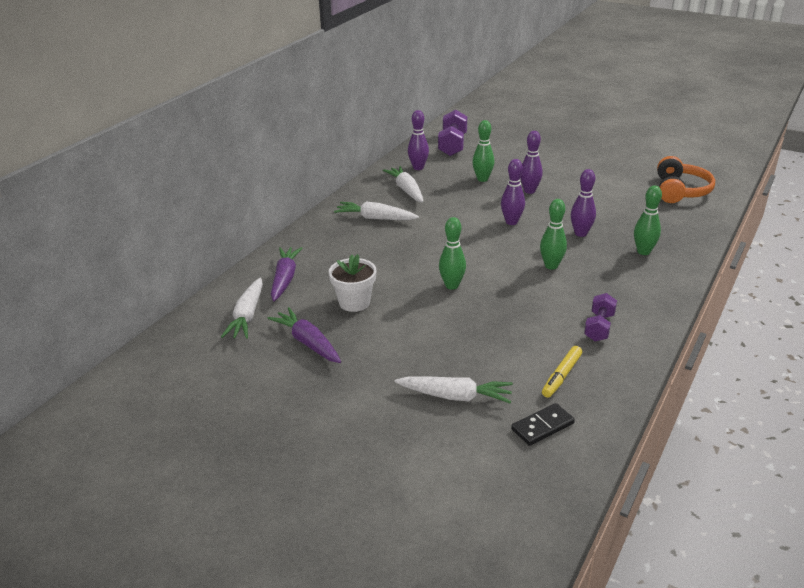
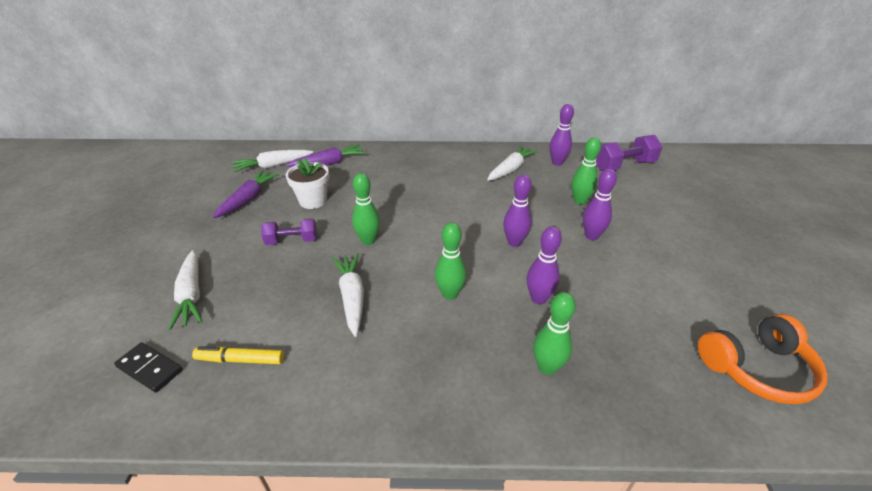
camera: 60 degrees right, 5 degrees up
(375, 218) = (448, 170): white carrot -> white carrot (352, 297)
(599, 327) = (347, 367): purple dumbbell -> purple dumbbell (292, 241)

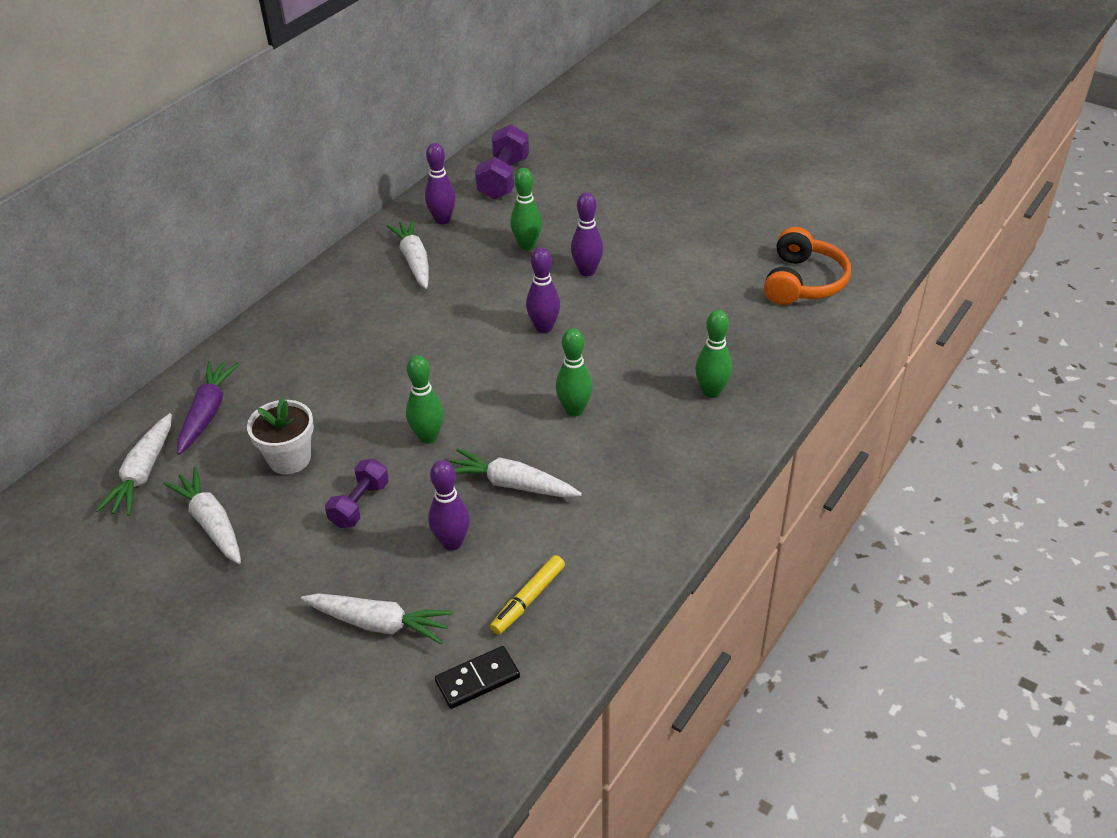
camera: 55 degrees left, 5 degrees up
(248, 199) = (211, 523): purple carrot -> white carrot
(538, 298) = (634, 354): purple bowling pin -> purple bowling pin (452, 543)

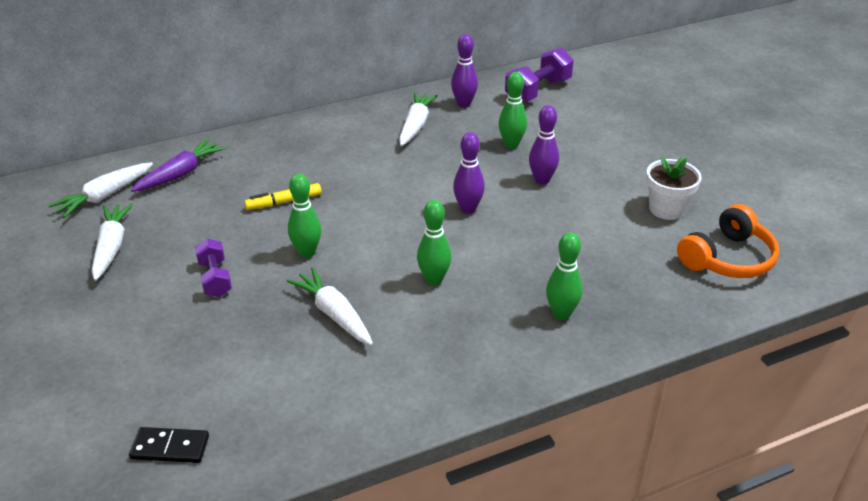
camera: 30 degrees right, 5 degrees down
(289, 459) = (201, 226): white flower pot -> white flower pot (666, 209)
(359, 504) = (215, 278): purple dumbbell -> purple dumbbell turned 75 degrees counterclockwise
(379, 623) = (146, 369): white carrot -> none
(452, 543) = (250, 336): purple bowling pin -> none
(528, 599) = (263, 407): yellow marker -> yellow marker (284, 202)

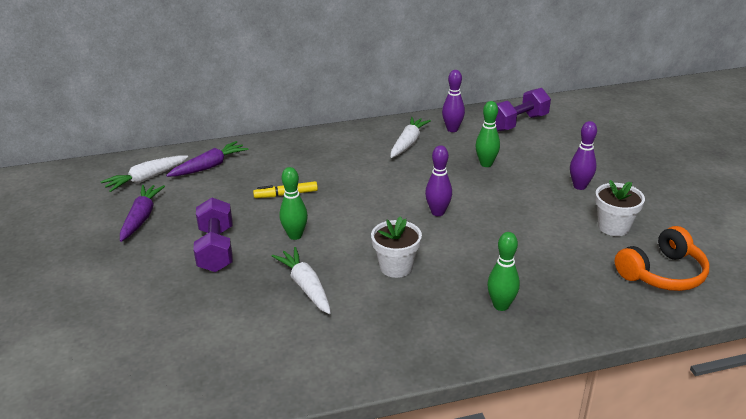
camera: 10 degrees right, 5 degrees down
(111, 247) = (141, 217): white carrot -> purple carrot
(170, 447) = (146, 380): black domino -> none
(215, 278) = (216, 249): purple dumbbell -> purple dumbbell, size x1.54
(434, 280) = (396, 267): green bowling pin -> white flower pot
(542, 180) = (506, 194): purple bowling pin -> purple bowling pin (579, 186)

